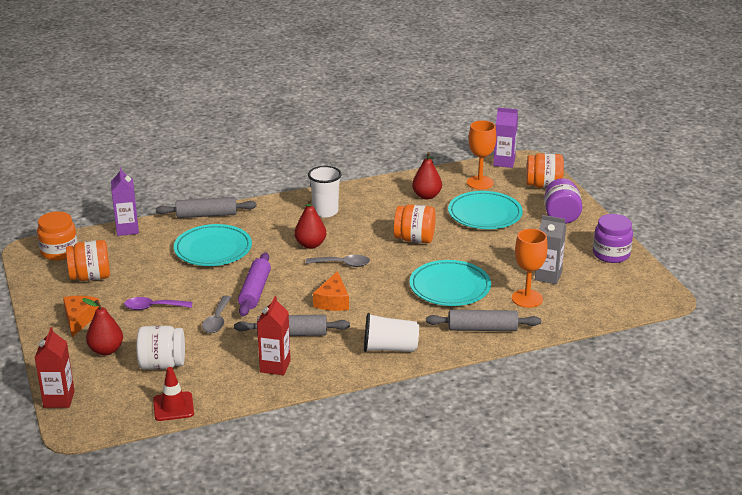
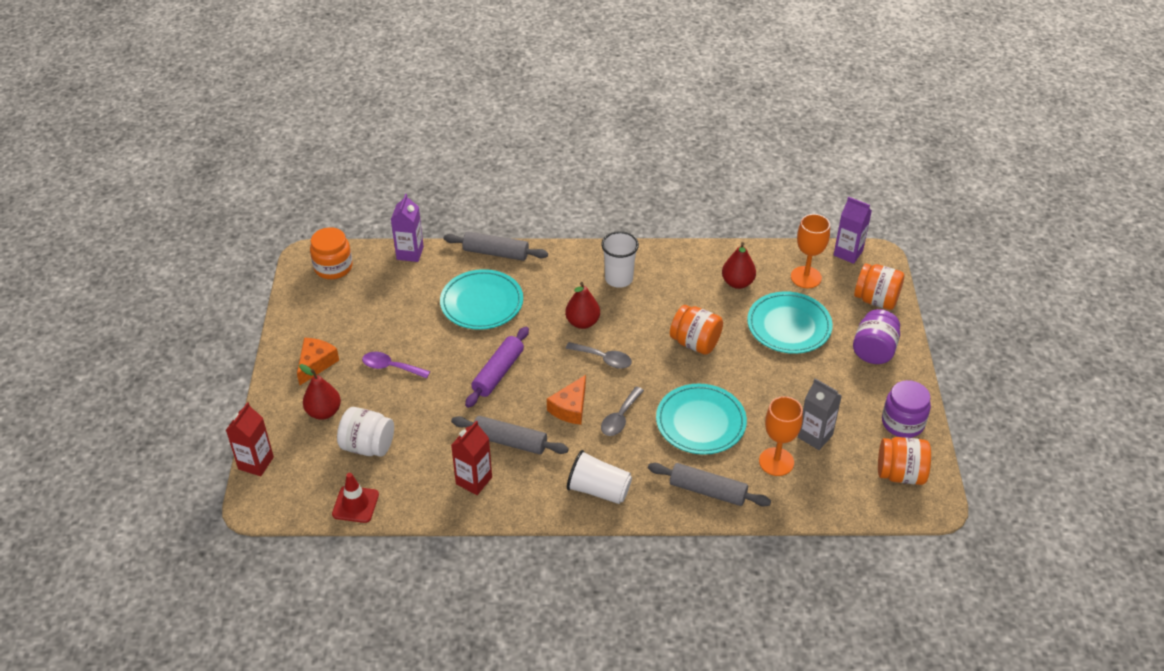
camera: 20 degrees right, 15 degrees up
(90, 277) = (348, 309): orange jar -> orange jar (900, 474)
(217, 320) = (444, 402): grey spoon -> grey spoon (620, 418)

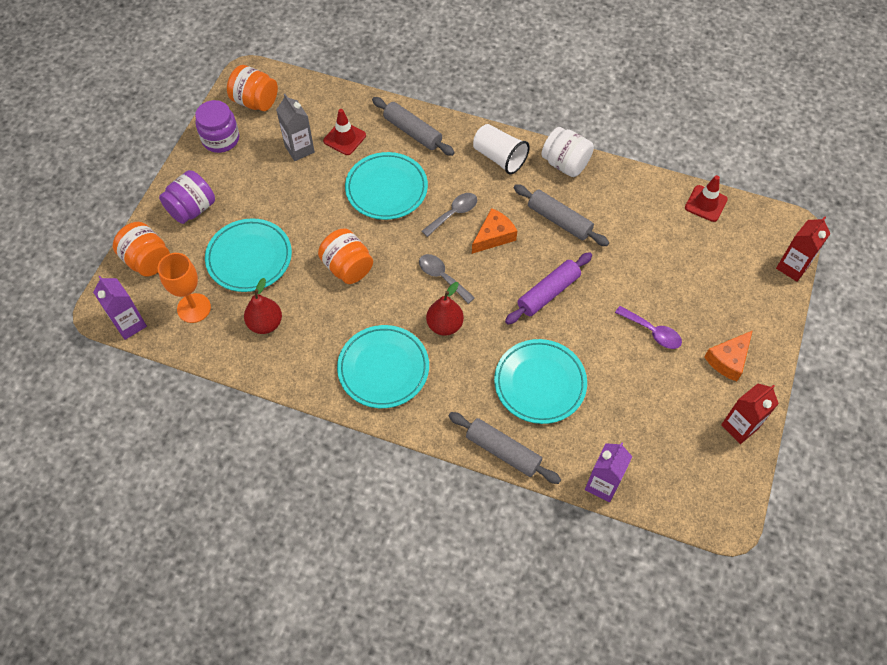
camera: 160 degrees left, 15 degrees up
(324, 412) = (725, 301): red pear -> none
(333, 267) = (696, 491): orange jar -> none
(368, 446) = (687, 254): white jar -> white jar (565, 164)
(474, 480) = (600, 195): red carton -> red carton (739, 427)
(619, 279) = (383, 368): white cup -> turquoise plate
(776, 462) = (344, 138): orange goblet -> red traffic cone

